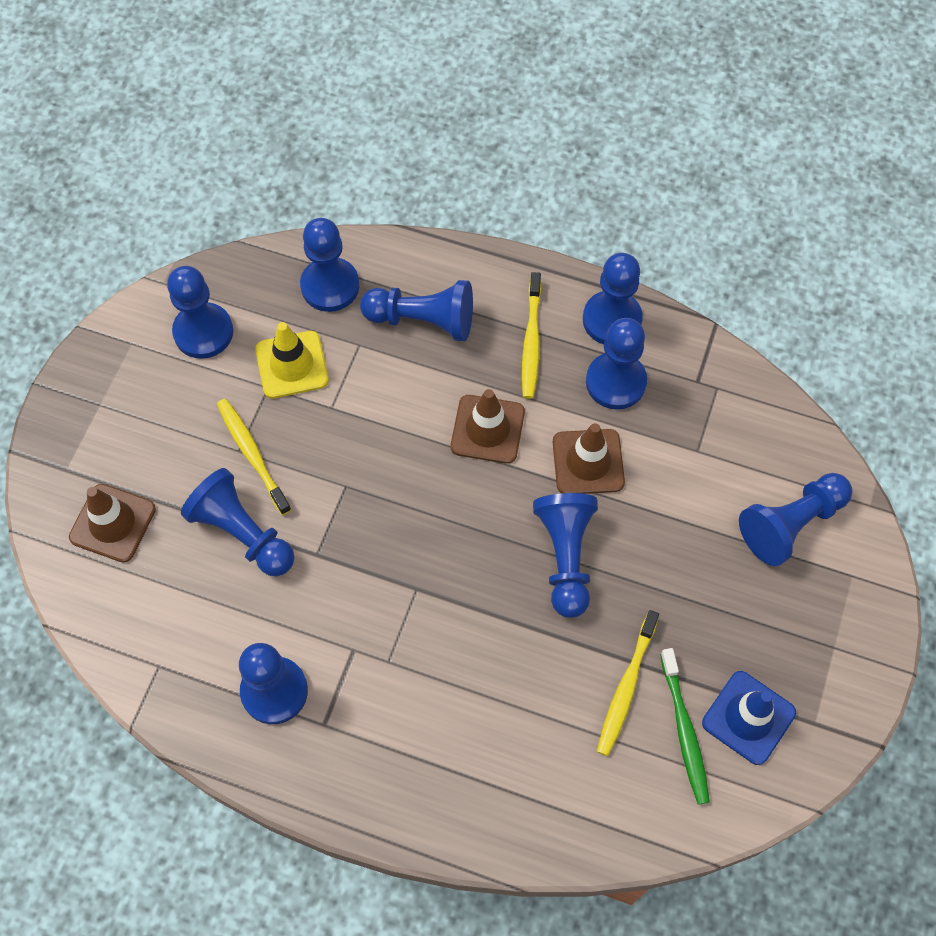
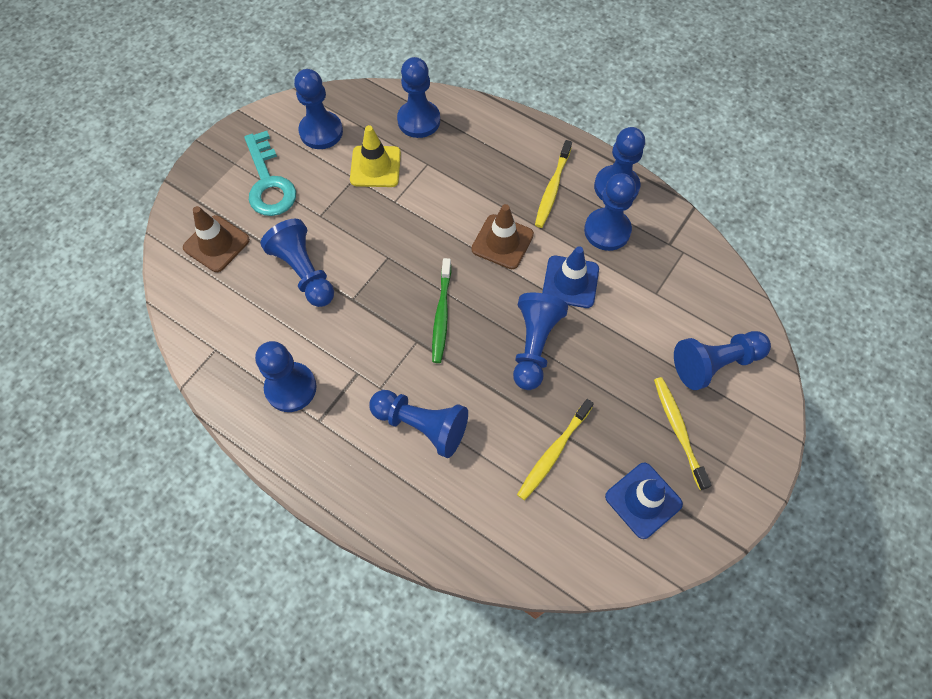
camera: 15 degrees right, 0 degrees up
(155, 420) = (268, 182): none -> turquoise key
(252, 454) = (328, 220): yellow toothbrush -> yellow toothbrush (678, 430)
(423, 320) = (478, 157): blue pawn -> blue pawn (422, 425)
(588, 462) = (570, 282): brown traffic cone -> blue traffic cone
(684, 731) = (590, 497): green toothbrush -> green toothbrush (441, 315)

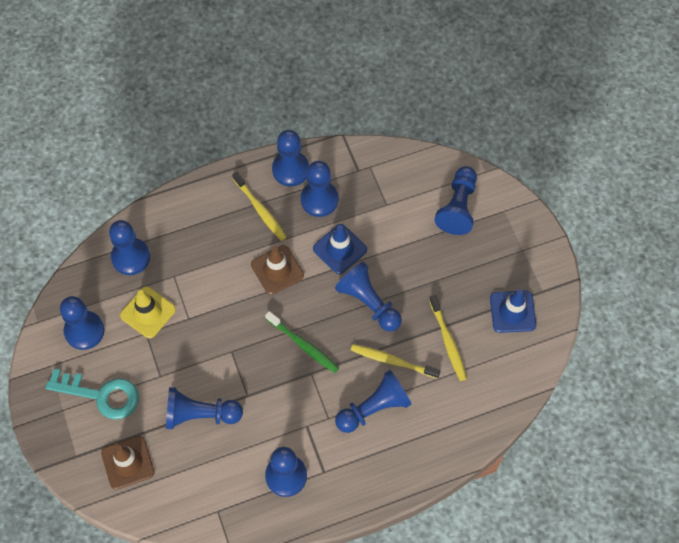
camera: 55 degrees left, 0 degrees up
(678, 430) = (484, 260): yellow toothbrush -> yellow toothbrush (392, 361)

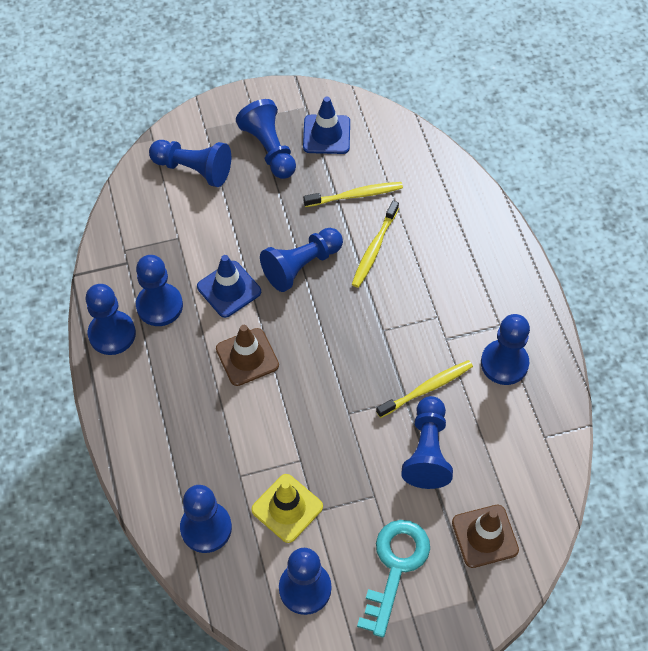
camera: 85 degrees left, 5 degrees down
(260, 210) = (162, 371): yellow toothbrush -> yellow toothbrush (427, 388)
(303, 345) = (347, 335): green toothbrush -> none
(374, 408) = (428, 271): blue pawn -> blue pawn (269, 149)

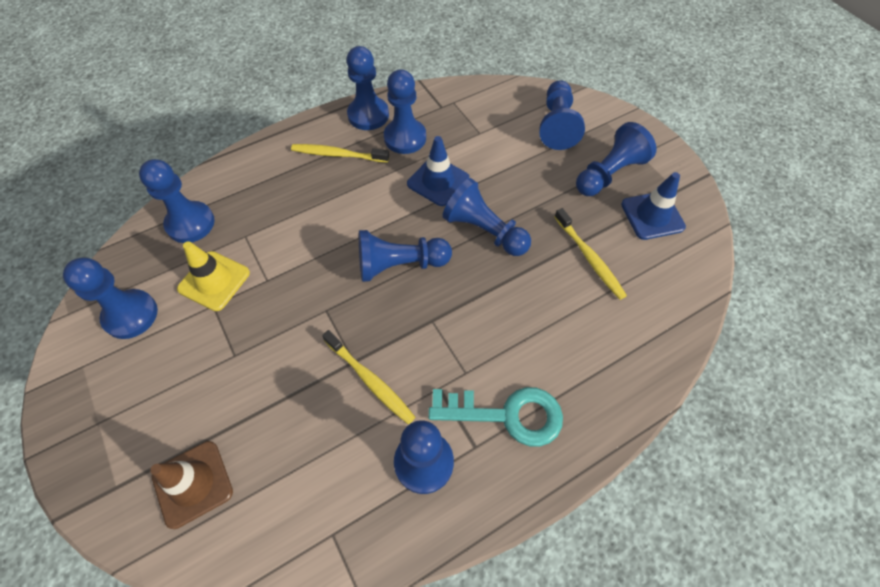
camera: 75 degrees right, 0 degrees up
(247, 357) = (369, 212): brown traffic cone -> none
(374, 249) = (530, 290): yellow toothbrush -> yellow toothbrush (338, 154)
(395, 567) = (153, 393): turquoise key -> turquoise key (506, 415)
(427, 451) = (292, 397): blue pawn -> blue pawn (400, 265)

